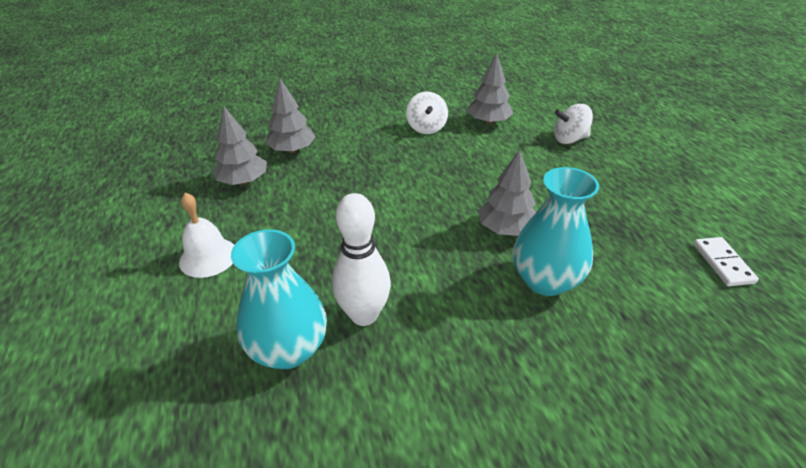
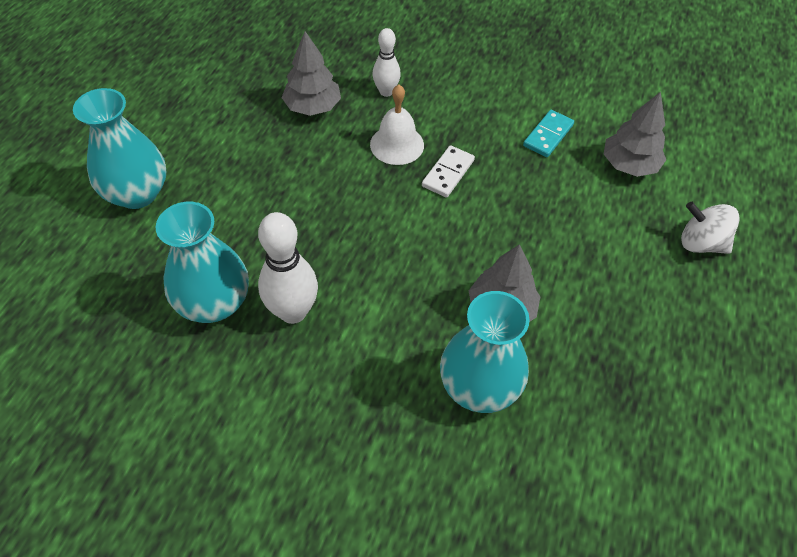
camera: 35 degrees right, 15 degrees up
(131, 310) = (137, 193): none -> turquoise vase
(208, 257) = (223, 176): white bell -> white bell (397, 144)
(292, 150) = (386, 92): grey tree -> white bowling pin
(426, 128) = (548, 135): white spinning top -> turquoise domino
(723, 263) = (688, 497): white domino -> white domino (448, 173)

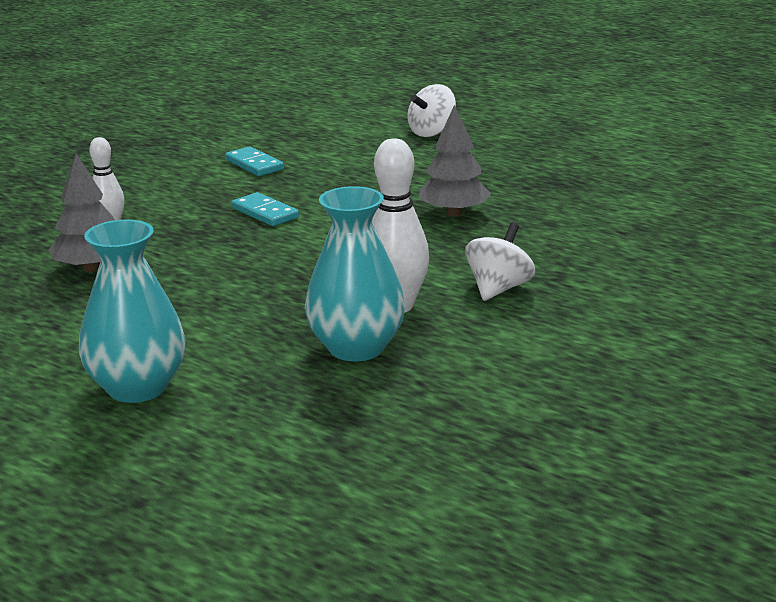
camera: 70 degrees left, 30 degrees down
(345, 382) = (499, 289): none -> white spinning top
(397, 144) = (200, 231): white bell -> none
(448, 173) = (265, 213): white domino -> turquoise domino
(479, 386) = (533, 233): turquoise vase -> none
(629, 165) = (322, 141): grey tree -> none

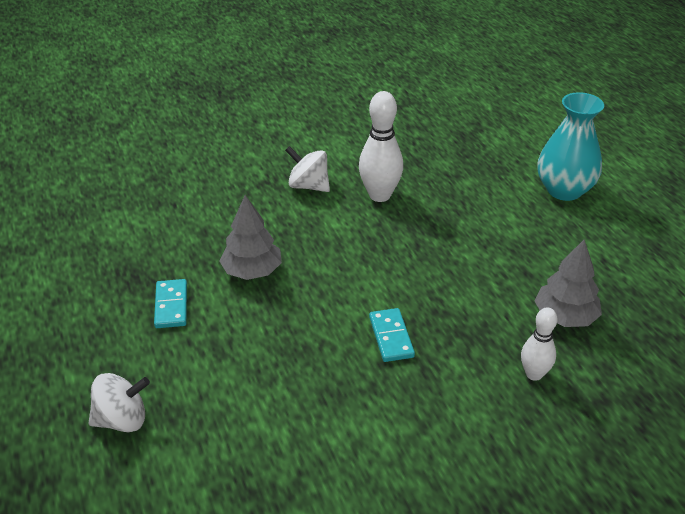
camera: 150 degrees left, 15 degrees up
(254, 164) = (344, 436): turquoise domino -> turquoise domino (171, 306)
(356, 348) = (428, 174): turquoise vase -> none
(499, 289) = (308, 186): white spinning top -> white spinning top turned 60 degrees clockwise

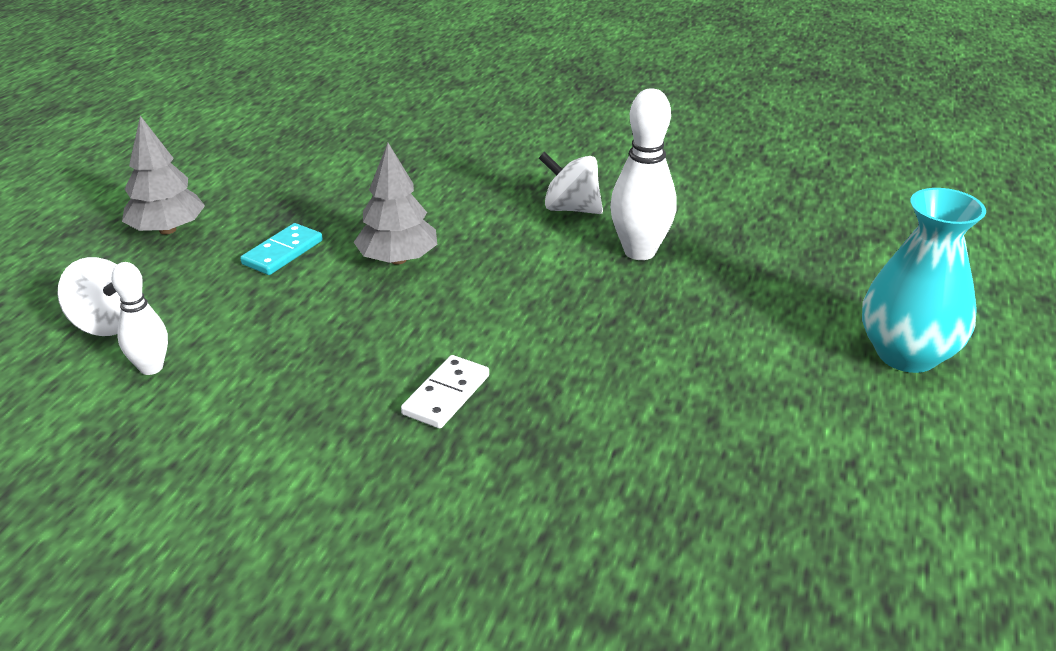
camera: 40 degrees right, 5 degrees down
(308, 186) = (571, 208): white spinning top -> white spinning top turned 45 degrees counterclockwise
(391, 337) = (446, 395): turquoise domino -> white domino
(534, 374) = (556, 533): white bowling pin -> white bowling pin (151, 368)
(565, 317) = (693, 495): grey tree -> grey tree (168, 230)

